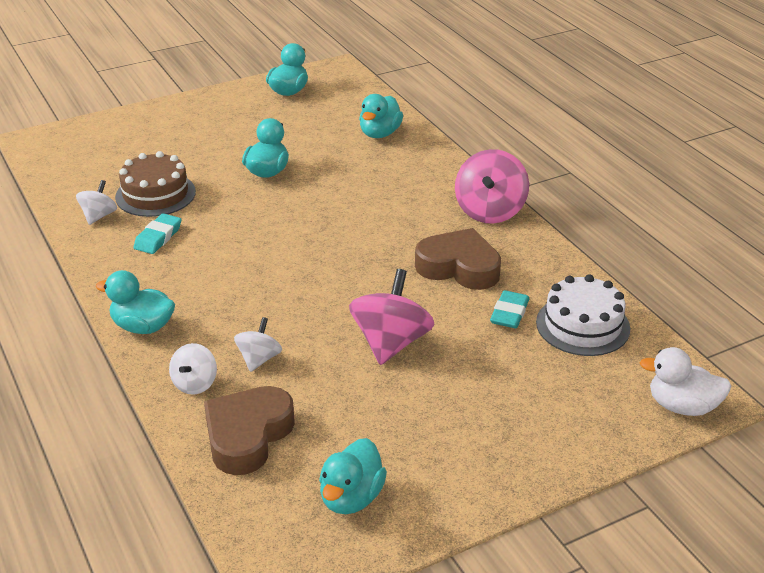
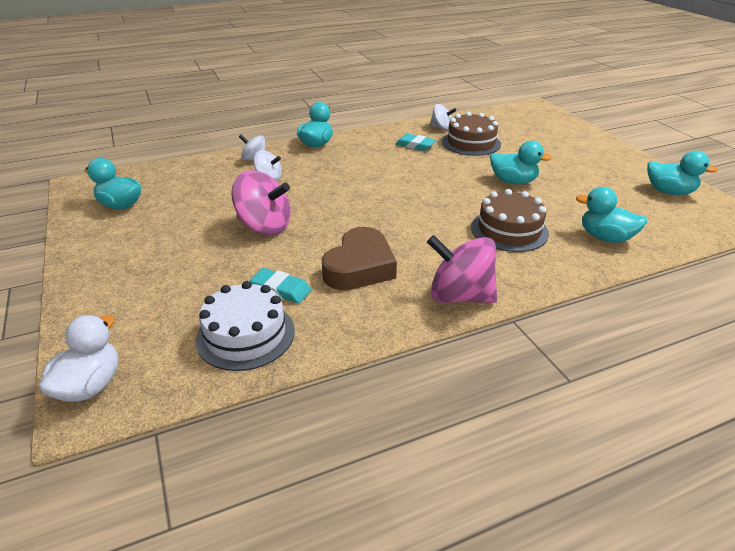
camera: 95 degrees right, 0 degrees up
(247, 436) = (198, 175): brown heart -> none
(374, 180) = (509, 230): none -> brown cake

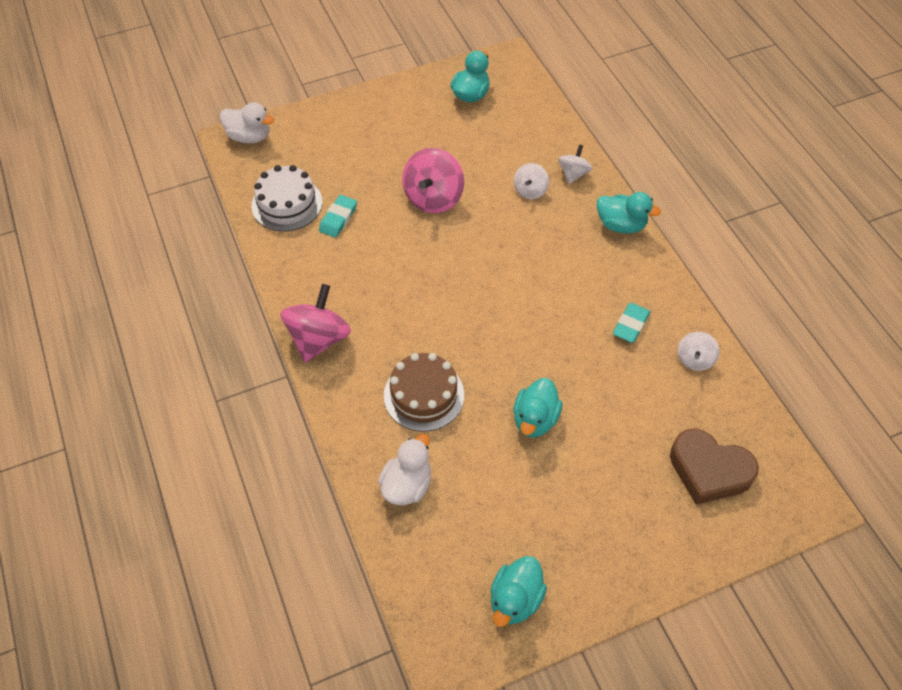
camera: 90 degrees right, 20 degrees up
(359, 267) = (365, 269): brown heart -> brown heart (709, 470)
(471, 143) = (647, 389): brown cake -> none
(605, 237) = (407, 485): turquoise duck -> white duck

